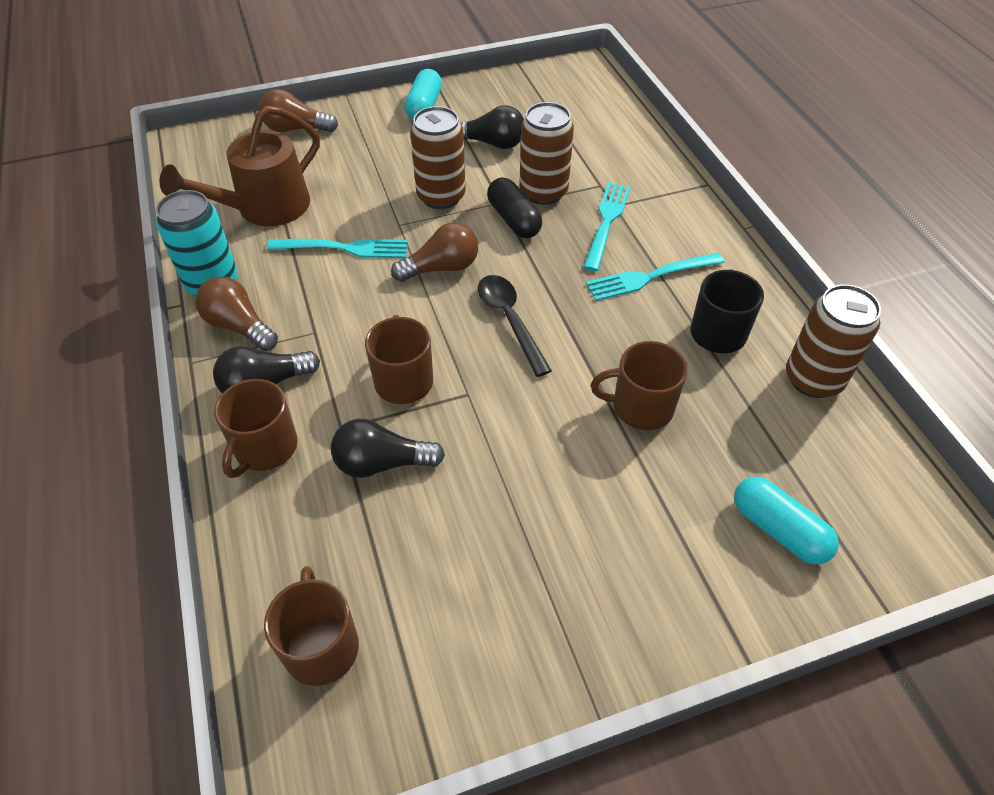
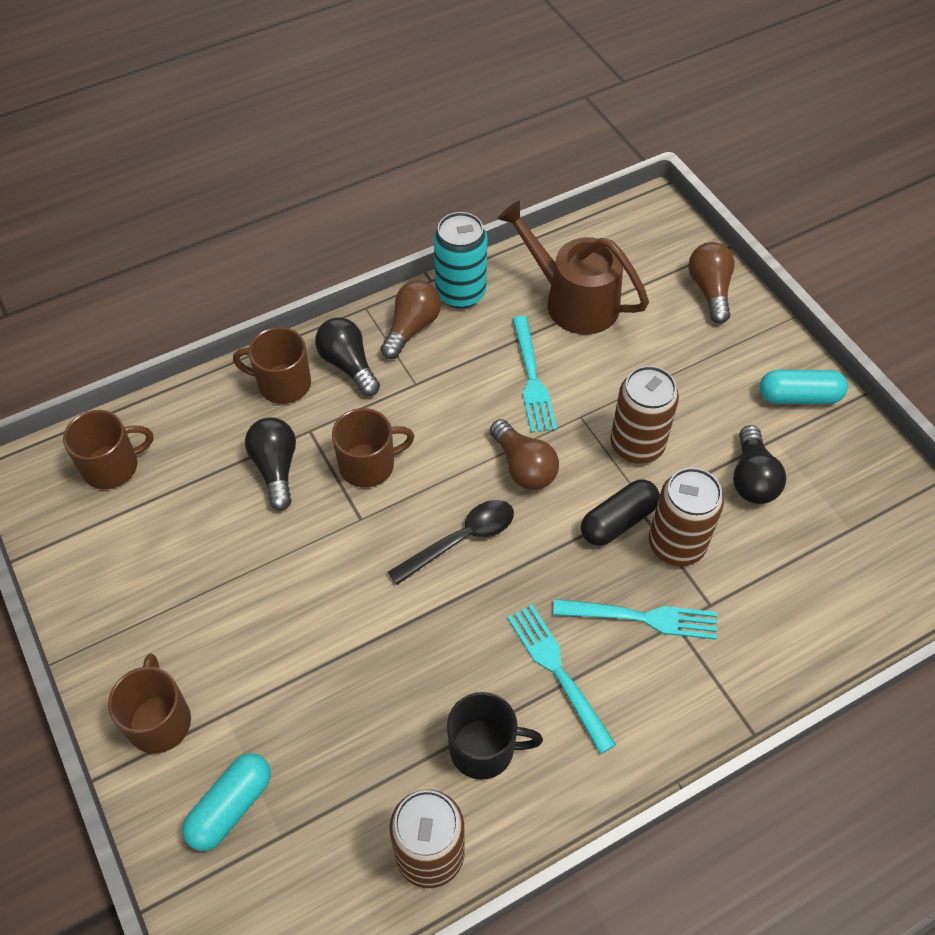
camera: 80 degrees right, 5 degrees up
(640, 407) = (365, 673): brown mug -> brown mug (159, 720)

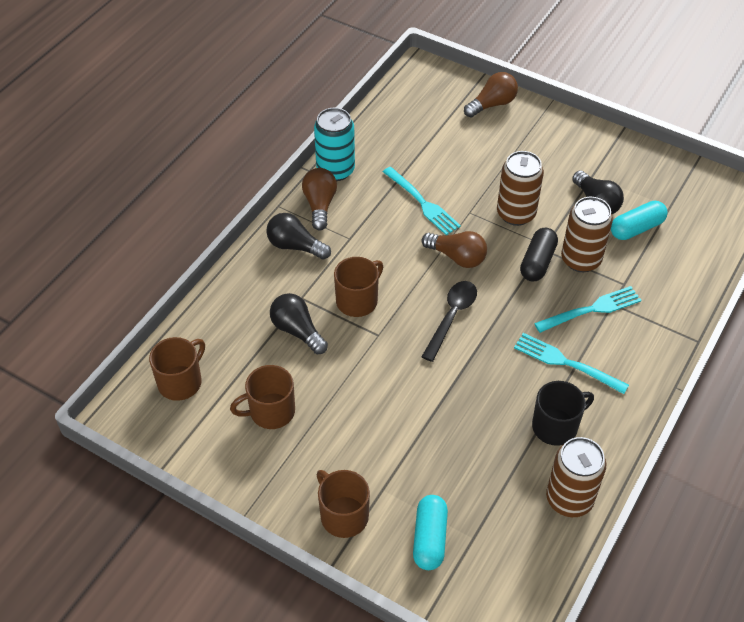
camera: 30 degrees left, 5 degrees down
(282, 384) = (259, 277): brown mug -> brown mug (271, 411)
(572, 300) = (411, 145): brown watering can -> none
(710, 290) = (492, 104): brown light bulb -> brown light bulb turned 90 degrees clockwise
(799, 397) = (589, 145): turquoise capsule -> turquoise capsule (636, 228)

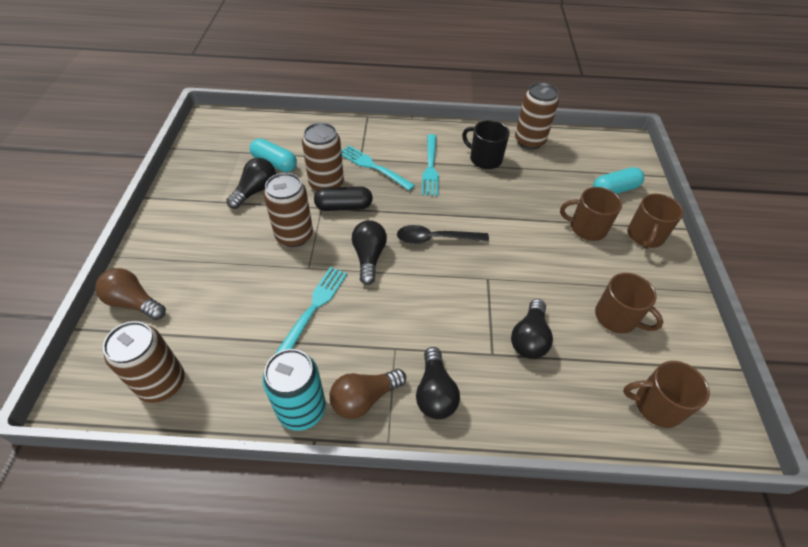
camera: 120 degrees left, 0 degrees up
(358, 300) = (464, 308): brown mug -> brown mug (586, 228)
(406, 108) = (162, 383): none -> brown can
(457, 257) = (369, 257): brown light bulb -> black light bulb

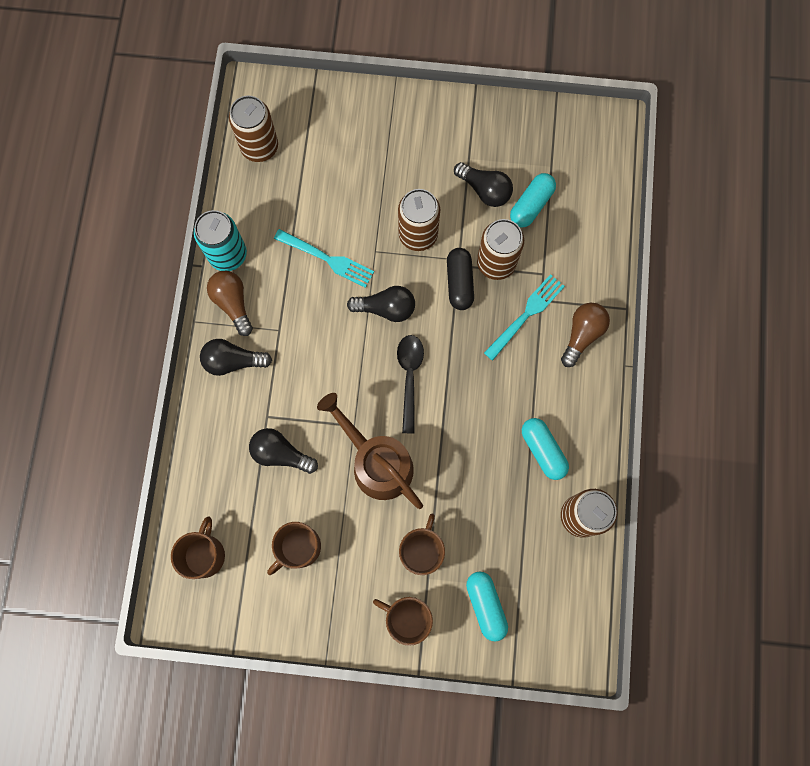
camera: 95 degrees right, 25 degrees up
(134, 303) = (340, 108): brown light bulb -> brown light bulb (582, 335)
(430, 167) = (526, 382): turquoise fork -> none
(484, 159) = (543, 450): black mug -> turquoise capsule
(519, 260) = (376, 462): none -> brown watering can

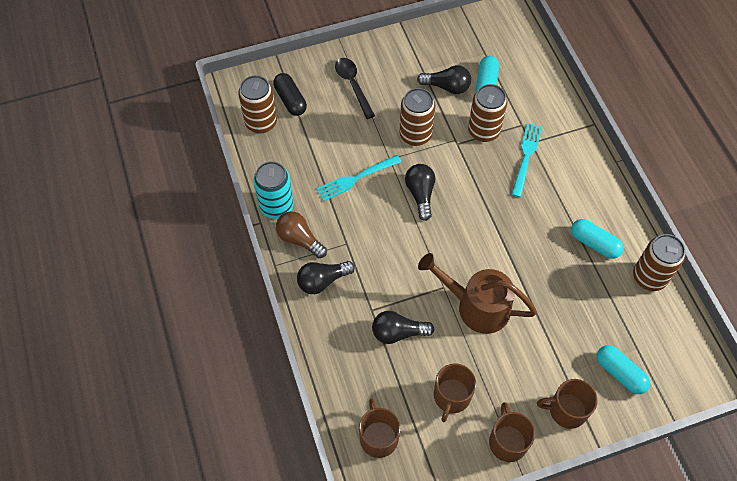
camera: 25 degrees left, 15 degrees down
(327, 259) = (356, 178): turquoise fork -> turquoise fork turned 150 degrees clockwise
(386, 308) = (420, 194): black light bulb -> black light bulb turned 75 degrees counterclockwise
(409, 377) = (466, 234): black spoon -> black spoon (353, 85)
(421, 551) = (548, 355): brown mug -> brown mug (507, 441)
(459, 283) = (465, 155): black capsule -> black capsule (290, 100)
(582, 335) = (574, 154): brown light bulb -> none

